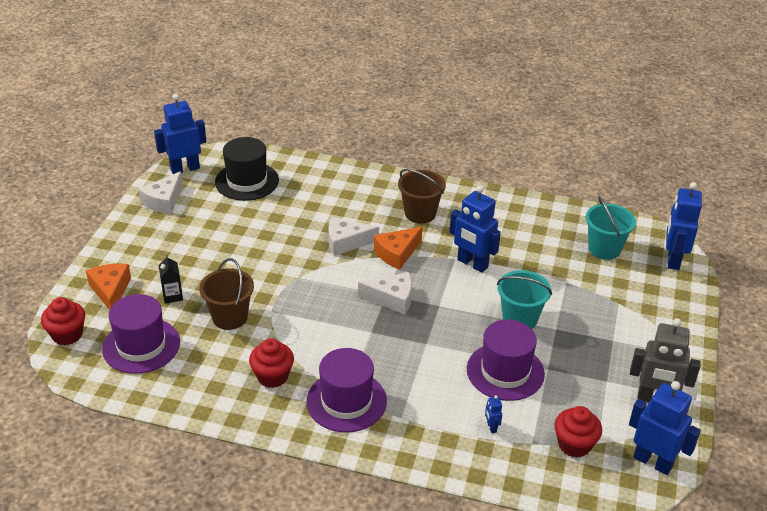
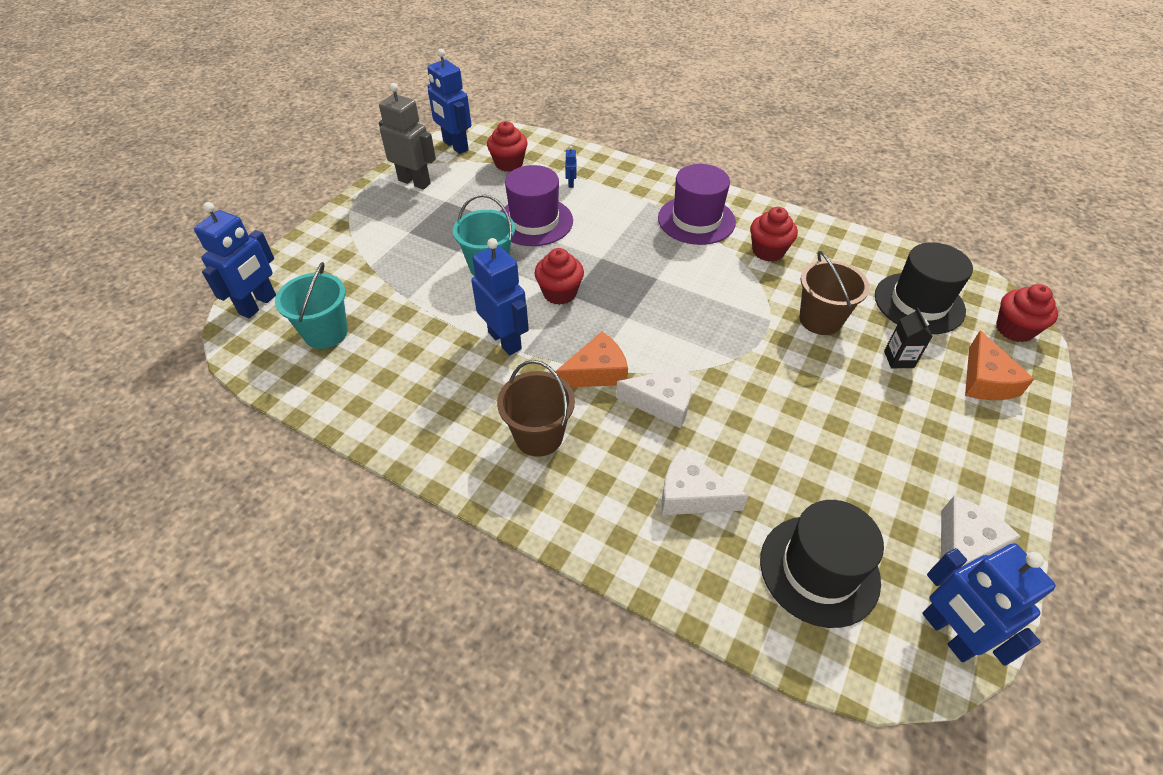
camera: 165 degrees left, 10 degrees up
(141, 345) = (919, 303): purple hat -> black hat
(185, 169) = (948, 633): blue robot -> blue robot turned 75 degrees clockwise
(392, 299) = (622, 311): white cheese -> white cheese (691, 495)
(448, 305) = (559, 293): none -> red cupcake

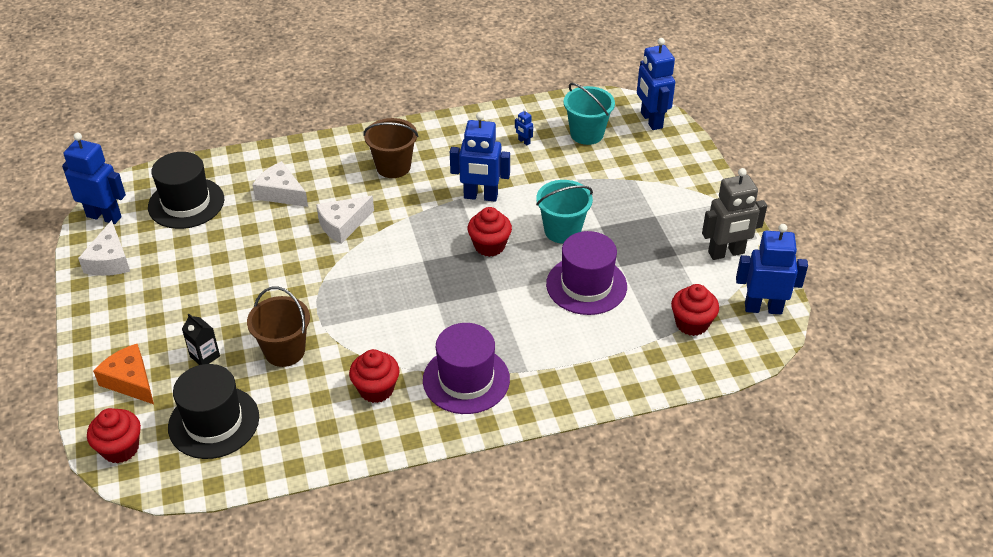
camera: 135 degrees right, 5 degrees down
(571, 183) = (612, 341): blue robot -> blue robot (524, 141)
(597, 372) = (402, 216): orange cheese -> none
(691, 495) = (281, 193): white cheese -> white cheese turned 120 degrees counterclockwise

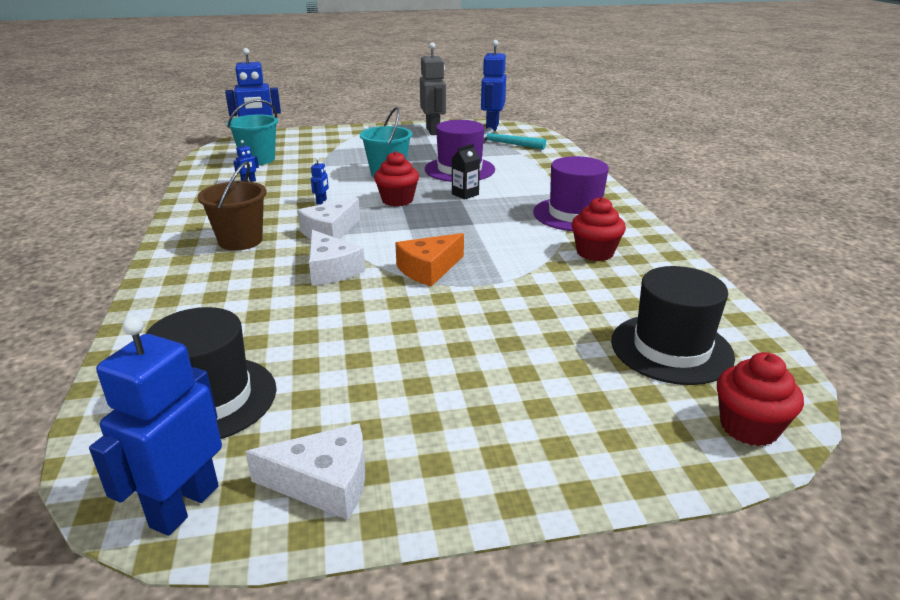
camera: 85 degrees left, 15 degrees down
(130, 381) = (617, 429): orange cheese -> orange cheese (428, 269)
(205, 356) = (558, 361): black carton -> black carton (465, 194)
(281, 193) = (241, 312): white cheese -> white cheese (330, 232)
(284, 351) = (545, 303): brown bucket -> none
(480, 196) = (321, 201): blue robot -> blue robot, size x0.41
(692, 323) = (506, 144): red cupcake -> turquoise hammer

